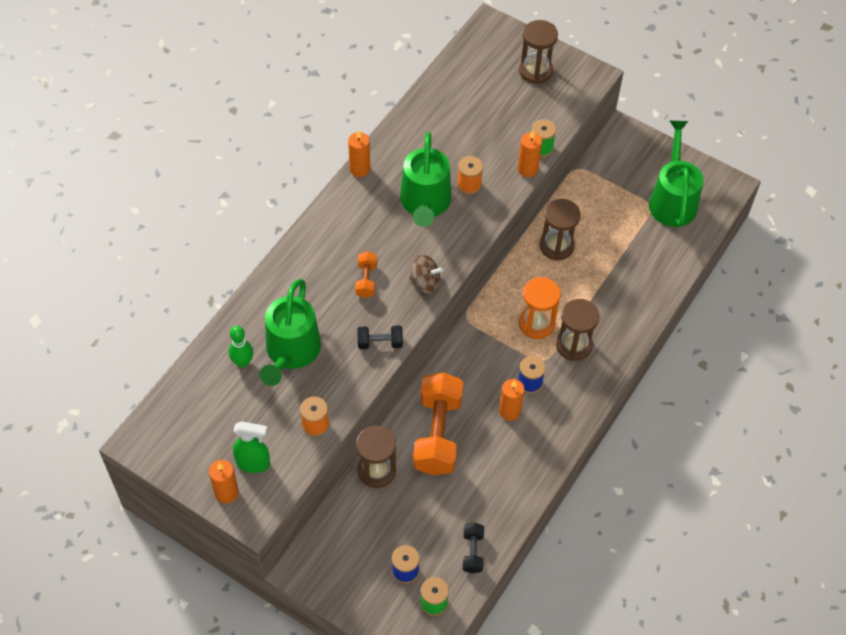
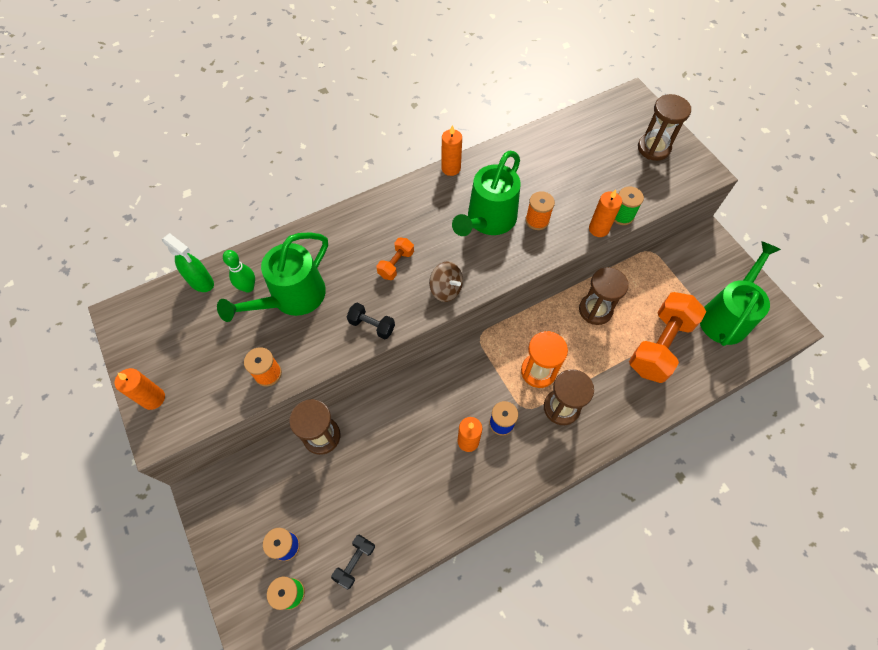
camera: 30 degrees right, 5 degrees up
(253, 463) = (193, 383): green spray bottle -> green spray bottle (201, 282)
(437, 434) = (393, 430): orange dumbbell -> orange dumbbell (659, 345)

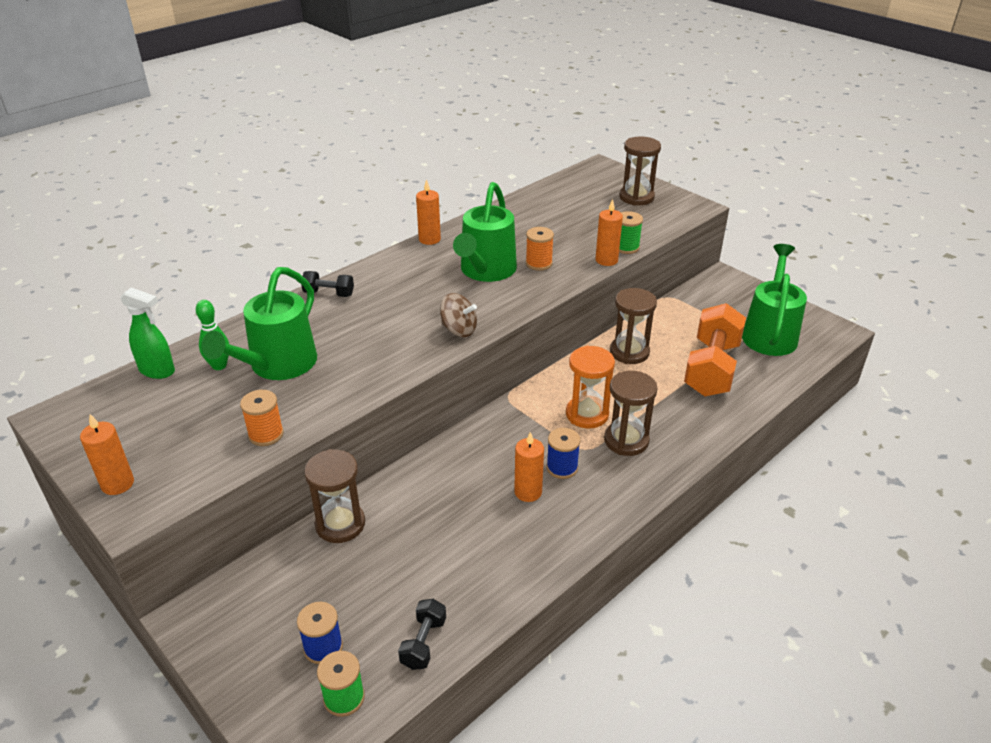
camera: 15 degrees left, 25 degrees down
(372, 325) = (382, 372): black dumbbell -> black dumbbell (329, 294)
(396, 264) = (394, 319): orange dumbbell -> none

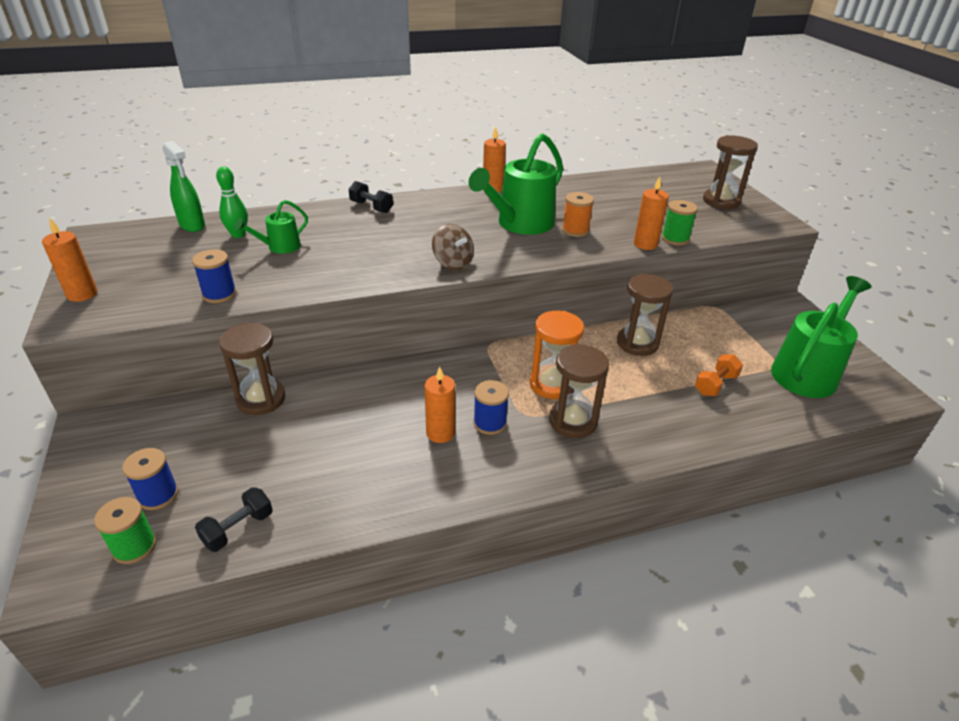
camera: 25 degrees right, 0 degrees up
(266, 434) = (219, 294): orange spool -> blue spool
(277, 366) = (279, 247): green watering can -> green watering can, size x0.51
(711, 368) = (715, 384): orange dumbbell -> orange dumbbell, size x0.47

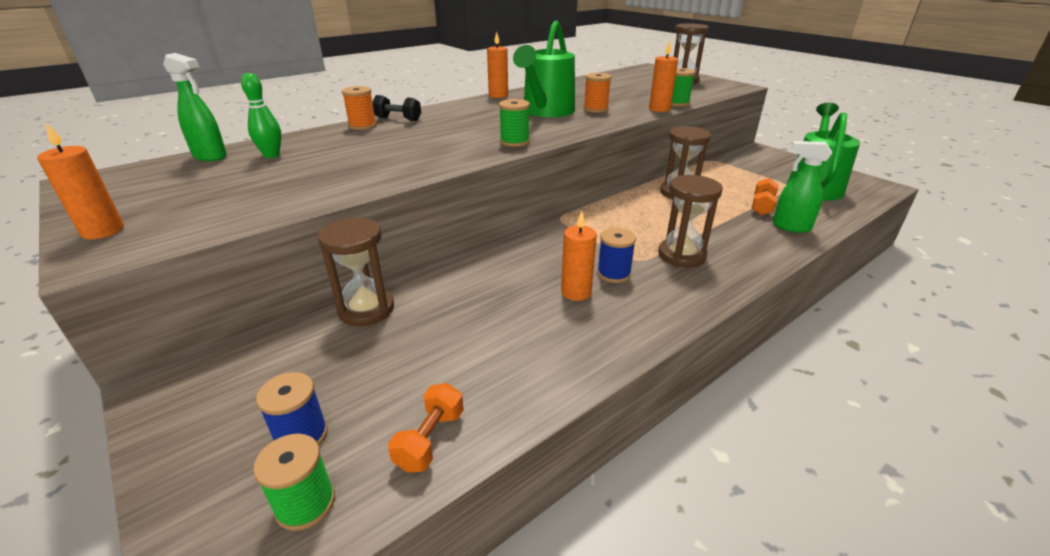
camera: 20 degrees left, 5 degrees down
(219, 294) = (289, 201): blue spool -> none
(238, 529) = (430, 439): black dumbbell -> orange dumbbell
(279, 247) = (328, 157): green watering can -> none
(334, 210) = (362, 126): none -> orange spool
(453, 263) = (514, 142): brown spinning top -> green spool
(552, 384) = (639, 233): orange hourglass -> none
(723, 419) = (790, 227): none -> green spray bottle

